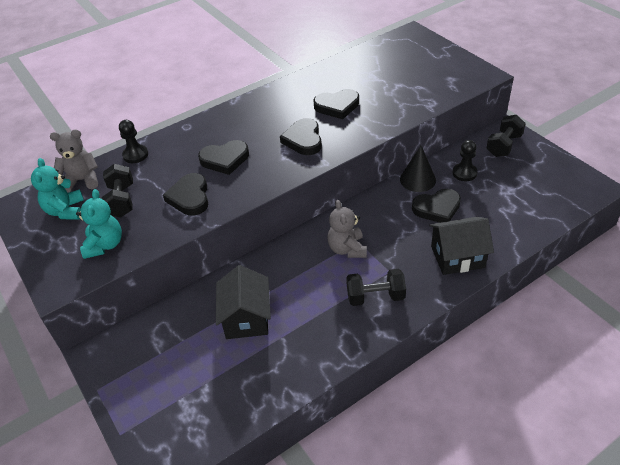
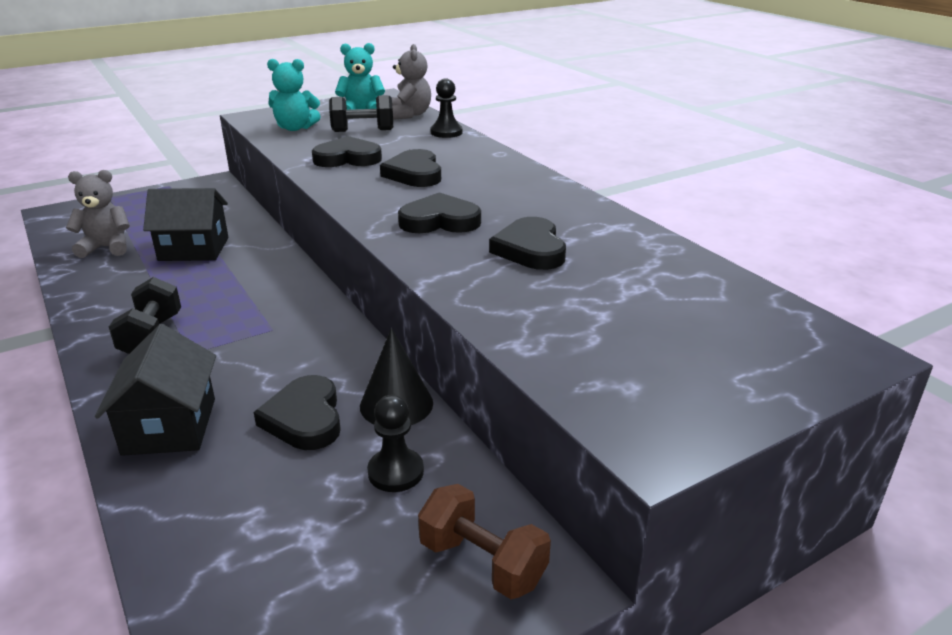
camera: 90 degrees right, 15 degrees down
(347, 249) = (261, 319): grey teddy bear -> grey teddy bear (106, 247)
(503, 145) = (482, 563): black dumbbell -> brown dumbbell

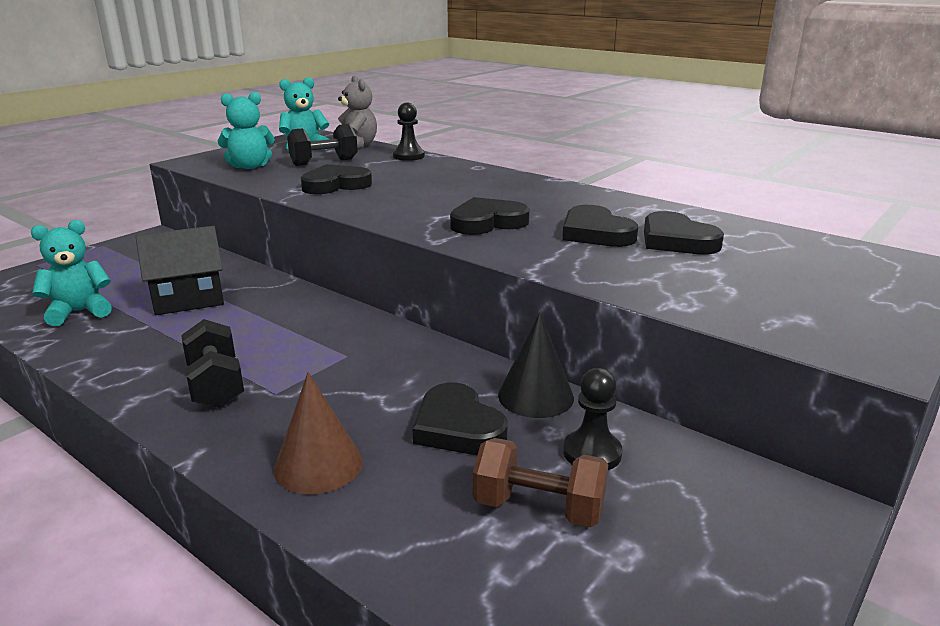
camera: 20 degrees left, 5 degrees down
(106, 247) = (79, 312): grey teddy bear -> turquoise teddy bear
(170, 426) = (318, 465): black house -> brown cone
(414, 174) = (418, 190): black heart -> black heart (676, 240)
(482, 563) = (744, 508): brown dumbbell -> brown dumbbell (538, 508)

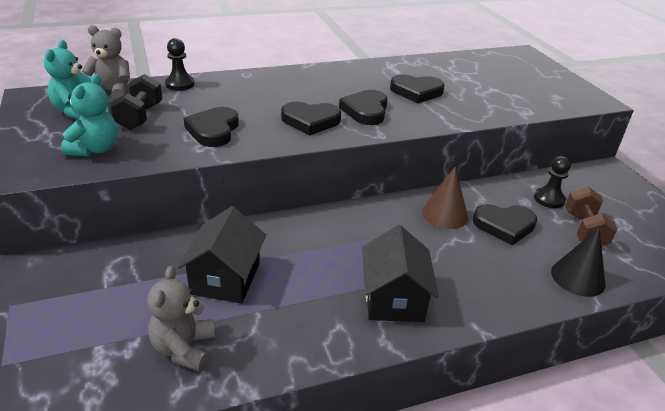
camera: 60 degrees left, 10 degrees up
(79, 312) = (184, 348): turquoise teddy bear -> grey teddy bear
(216, 386) = (394, 298): black dumbbell -> black house
(318, 465) = (515, 283): brown cone -> brown cone (444, 214)
(535, 396) = (489, 192): black cone -> black cone (578, 277)
(538, 508) = (584, 230): brown dumbbell -> brown dumbbell turned 45 degrees counterclockwise
(676, 240) = (447, 80): black heart -> black heart (310, 121)

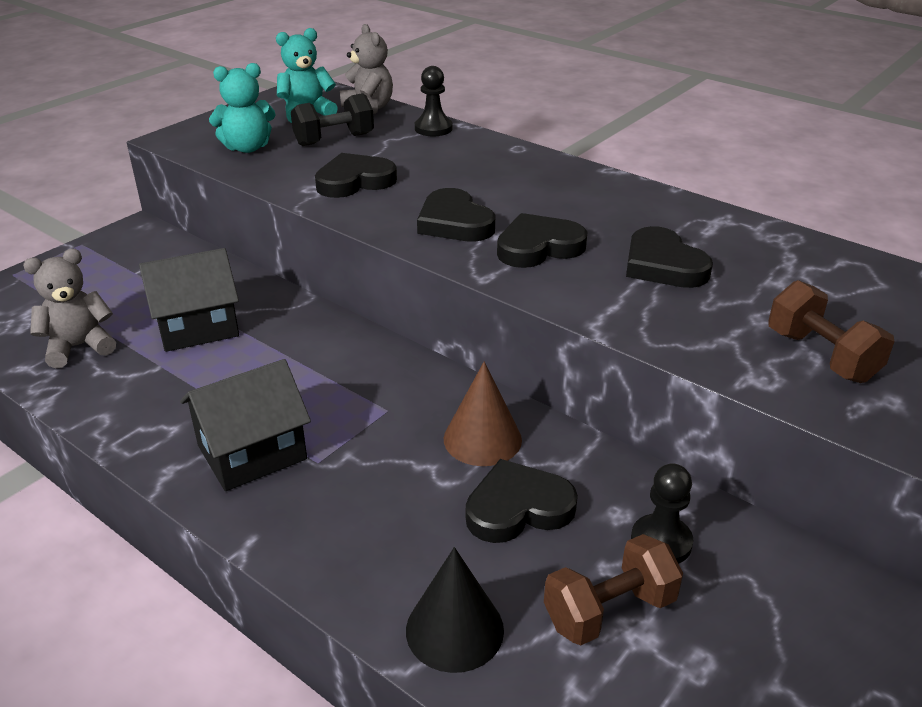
camera: 60 degrees right, 0 degrees up
(504, 226) = (518, 508): black heart -> black heart turned 105 degrees clockwise
(518, 94) = (821, 356): none -> brown dumbbell

